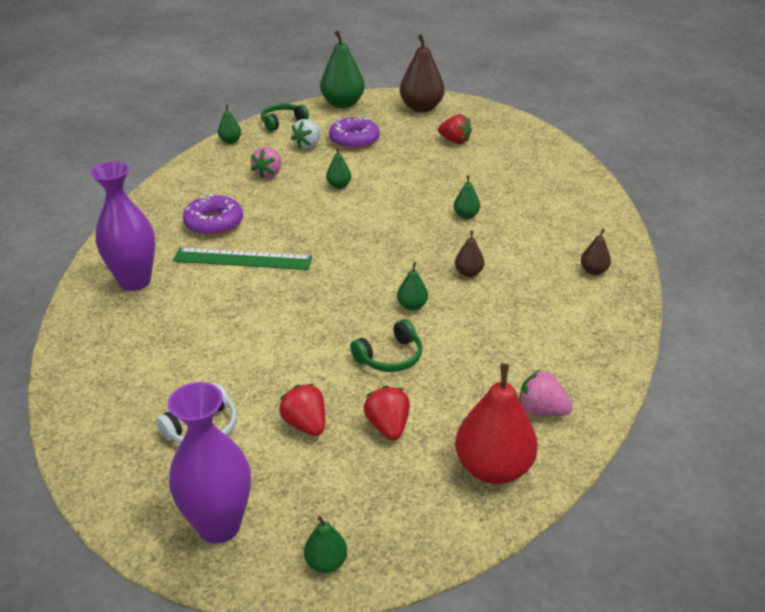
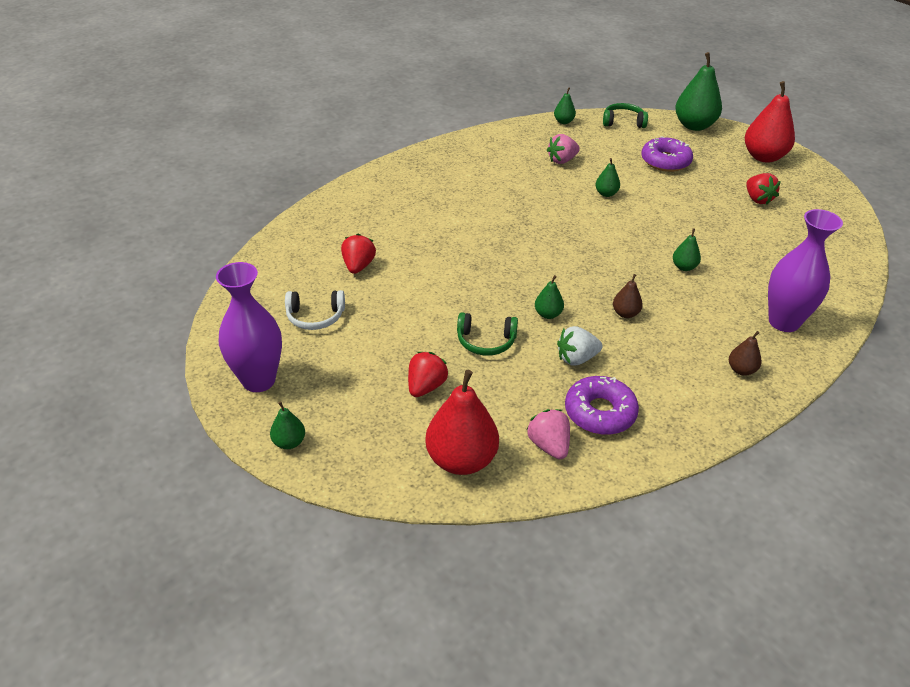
camera: 40 degrees right, 5 degrees up
(135, 281) = (382, 198): purple vase -> purple vase (783, 322)
(214, 223) = (479, 181): purple donut -> purple donut (600, 412)
(242, 259) = (468, 217): green ruler -> none
(305, 424) = (376, 352): red strawberry -> red strawberry (358, 266)
(308, 145) = (621, 150): white strawberry -> white strawberry (576, 358)
(421, 108) = (763, 157): brown pear -> red pear

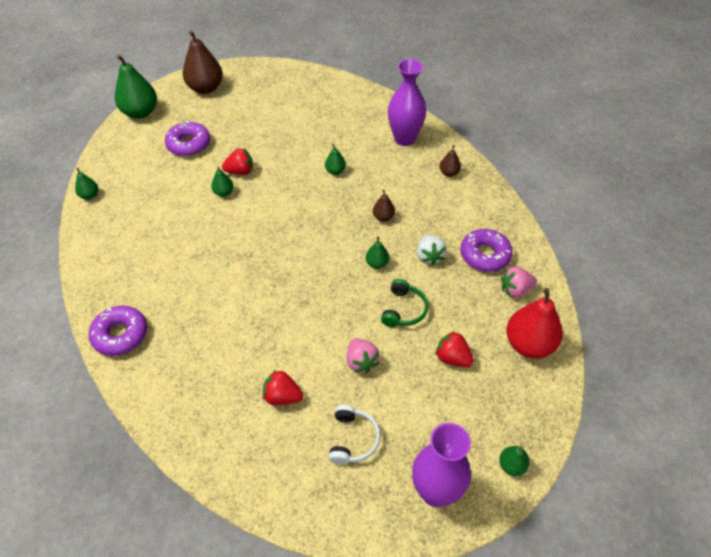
camera: 80 degrees left, 10 degrees up
(409, 167) = (120, 335): none -> purple donut
(562, 160) = (158, 211): pink strawberry -> pink strawberry (361, 362)
(623, 122) = (111, 154): green headphones -> none
(757, 199) = (262, 108): red strawberry -> red strawberry (240, 171)
(763, 157) = (205, 88): red pear -> brown pear

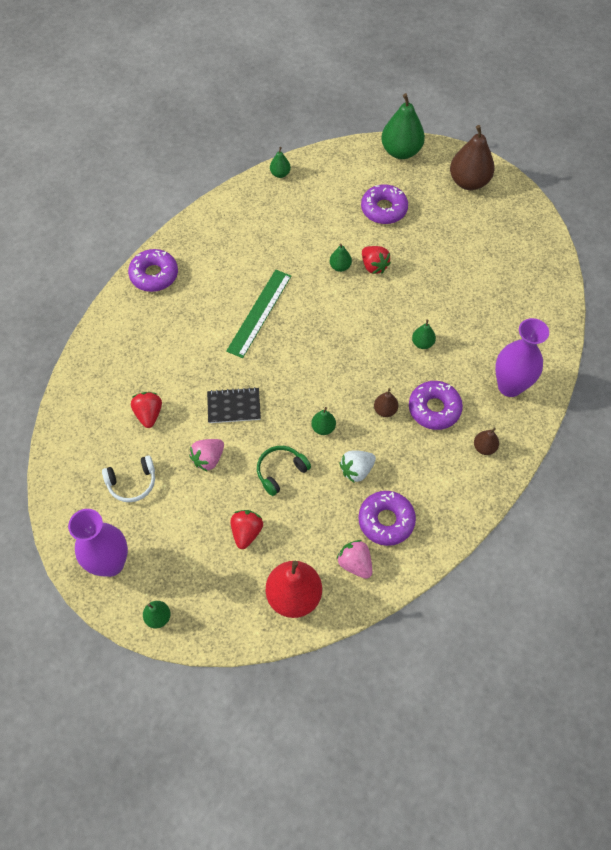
camera: 65 degrees right, 10 degrees up
(229, 265) = (259, 313): none -> green ruler
(316, 321) = (234, 406): none -> black notebook
(399, 187) = (434, 409): none -> purple donut
(404, 310) = (281, 471): green headphones -> green headphones turned 150 degrees clockwise

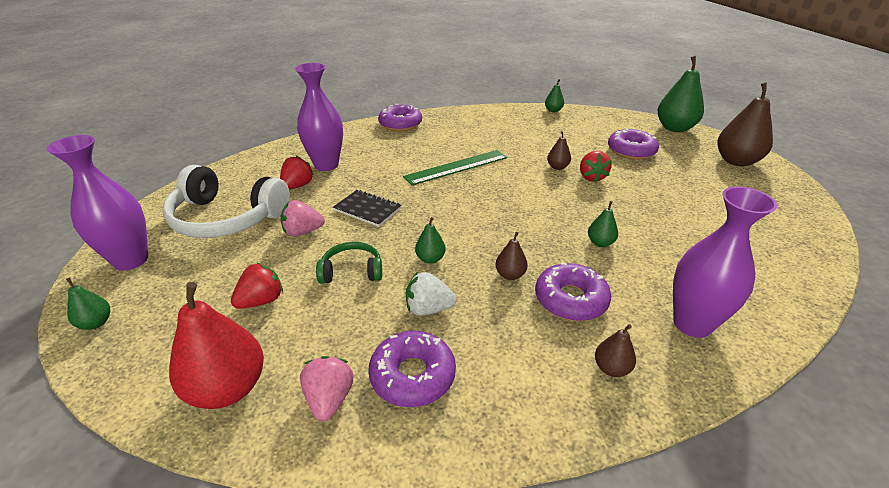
camera: 35 degrees right, 25 degrees down
(132, 483) = (226, 218): white headphones -> white headphones, size x2.00
(145, 374) = (326, 165): none -> purple vase
(340, 266) = (557, 167): green pear -> brown pear

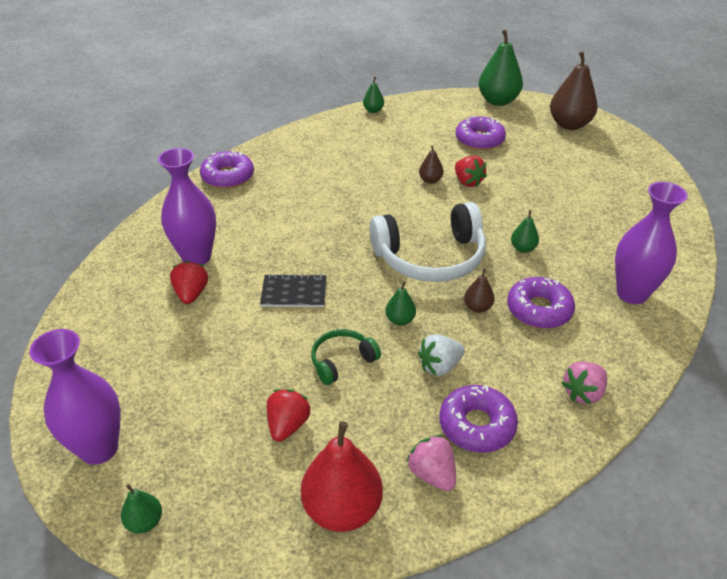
camera: 30 degrees left, 5 degrees up
(226, 218) = (153, 360): white headphones -> white headphones (430, 257)
(303, 232) = (253, 342): pink strawberry -> pink strawberry (583, 393)
(456, 167) = (337, 212): green ruler -> none
(611, 368) = (605, 353): brown pear -> none

